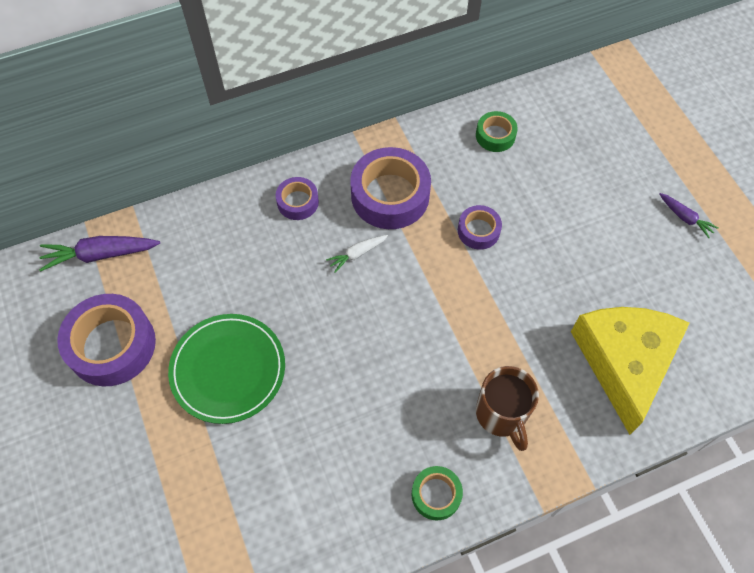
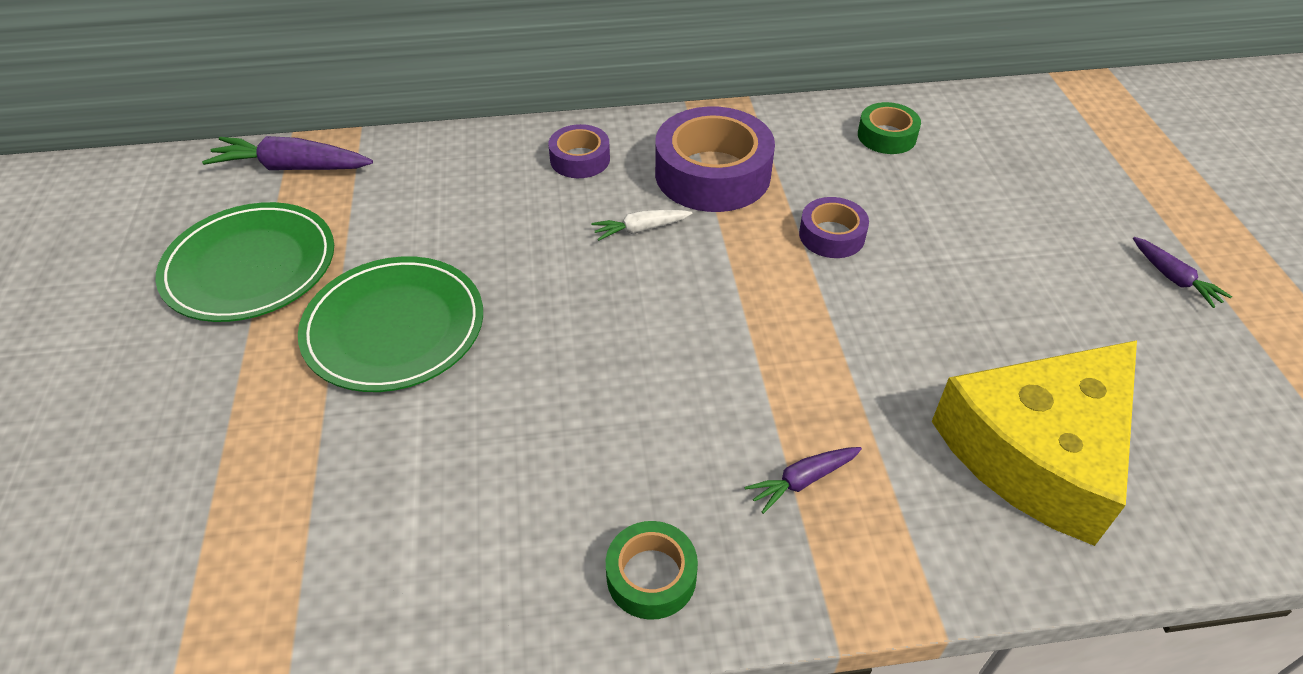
camera: 15 degrees right, 15 degrees down
(112, 345) = (250, 266): purple tape -> green plate
(501, 414) = (802, 481): brown mug -> purple carrot
(624, 362) = (1038, 451): yellow cheese -> yellow cheese turned 150 degrees counterclockwise

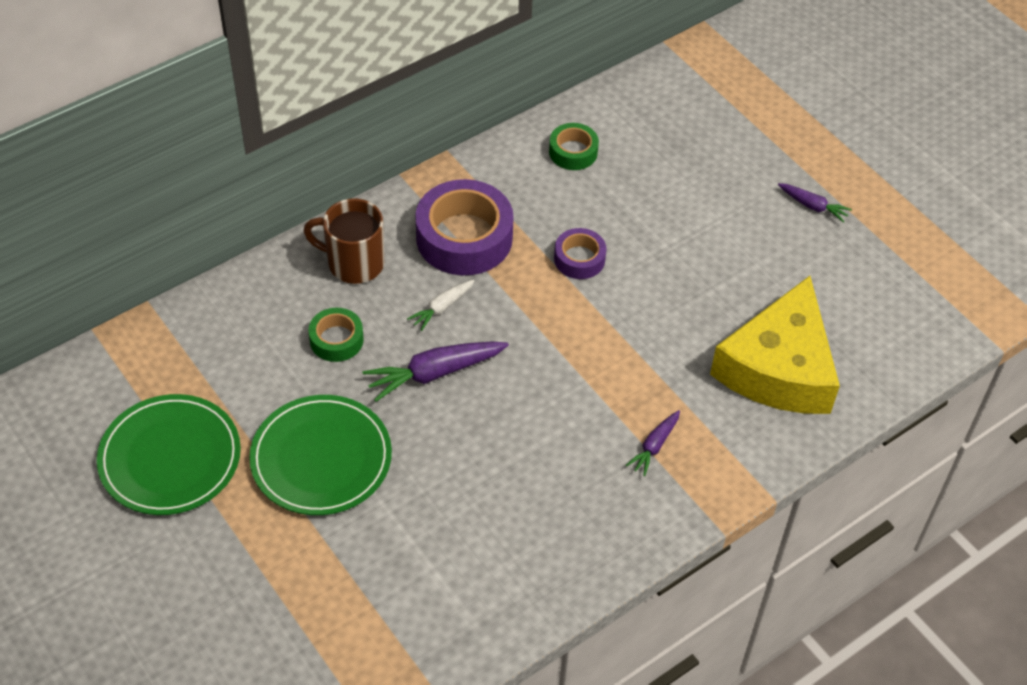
camera: 30 degrees left, 5 degrees up
(292, 168) = (124, 362): purple carrot -> purple carrot (434, 373)
(580, 159) = (354, 263): purple tape -> brown mug
(651, 576) = (600, 541): green tape -> green tape (336, 340)

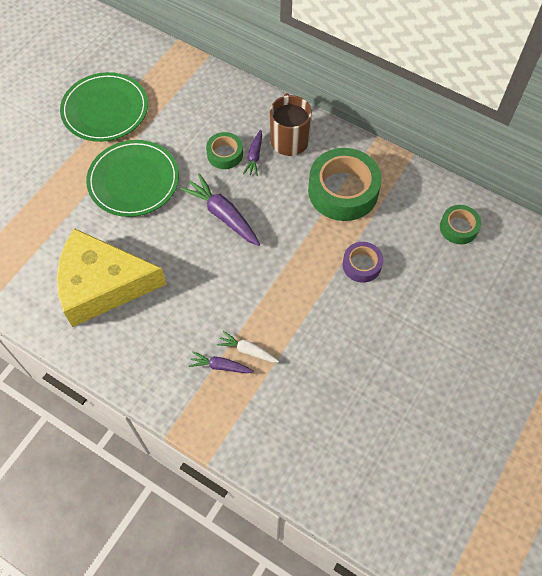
camera: 70 degrees right, 10 degrees up
(442, 308) = (277, 200): white carrot -> white carrot (247, 350)
(464, 237) = (343, 191): purple tape -> green tape
(779, 368) = (329, 431): yellow cheese -> yellow cheese (102, 285)
(813, 206) = (505, 410): purple carrot -> purple carrot (254, 156)

